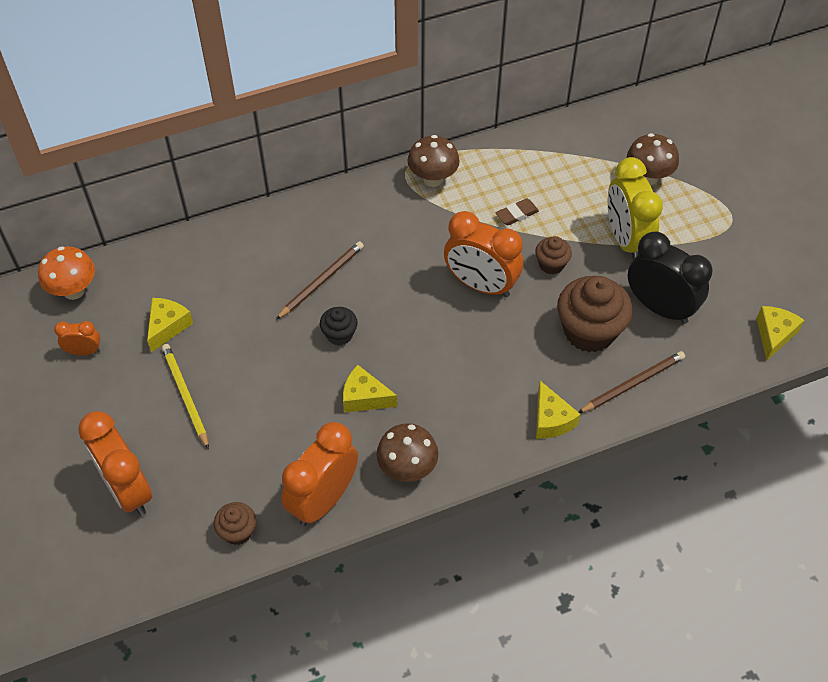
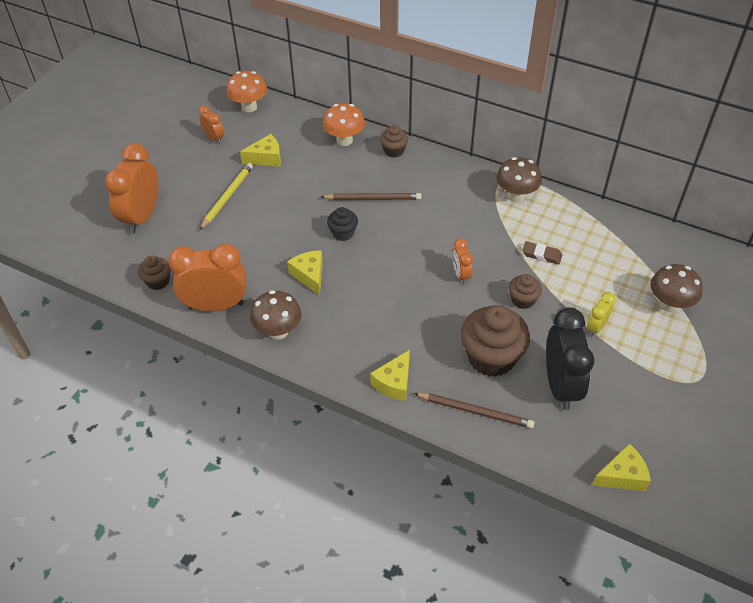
camera: 50 degrees right, 5 degrees down
(218, 248) = (344, 140): none -> orange mushroom
(278, 221) = (394, 151): none -> brown cupcake
(481, 285) = (461, 275): orange clock -> orange clock, size x0.49
(626, 240) = (596, 327): yellow clock -> yellow clock, size x0.49

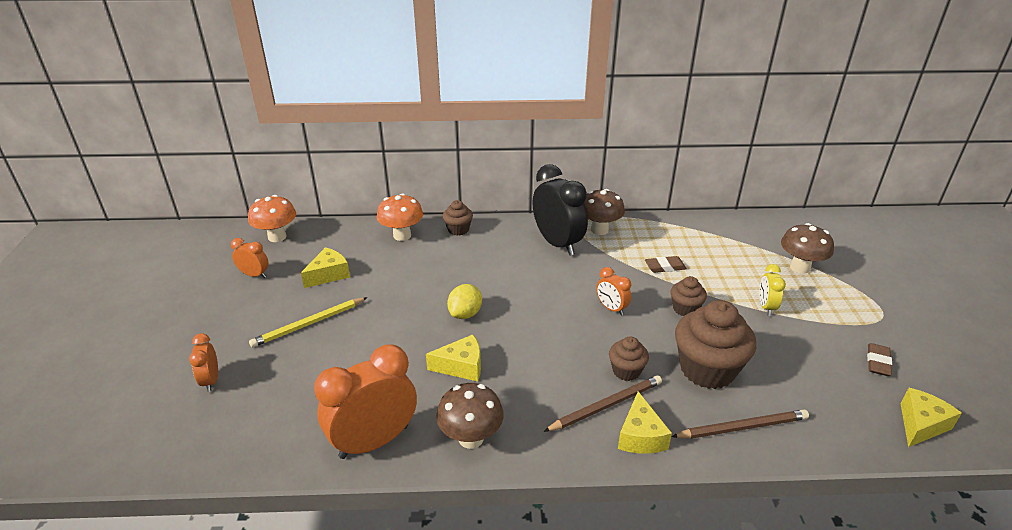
camera: 30 degrees left, 15 degrees down
(142, 217) = (211, 380): orange clock -> orange clock, size x0.49
(158, 281) = (278, 444): brown cupcake -> brown cupcake (626, 371)
(227, 197) = (309, 324): yellow pencil -> yellow pencil turned 120 degrees counterclockwise
(309, 275) = (461, 366): yellow cheese -> yellow cheese turned 135 degrees clockwise
(343, 233) = (465, 314): black cupcake -> yellow lemon
(373, 198) = (471, 274): brown pencil -> brown pencil (606, 405)
(560, 385) = (789, 368): black clock -> black clock (557, 243)
(644, 415) = (878, 362): none -> brown eraser

